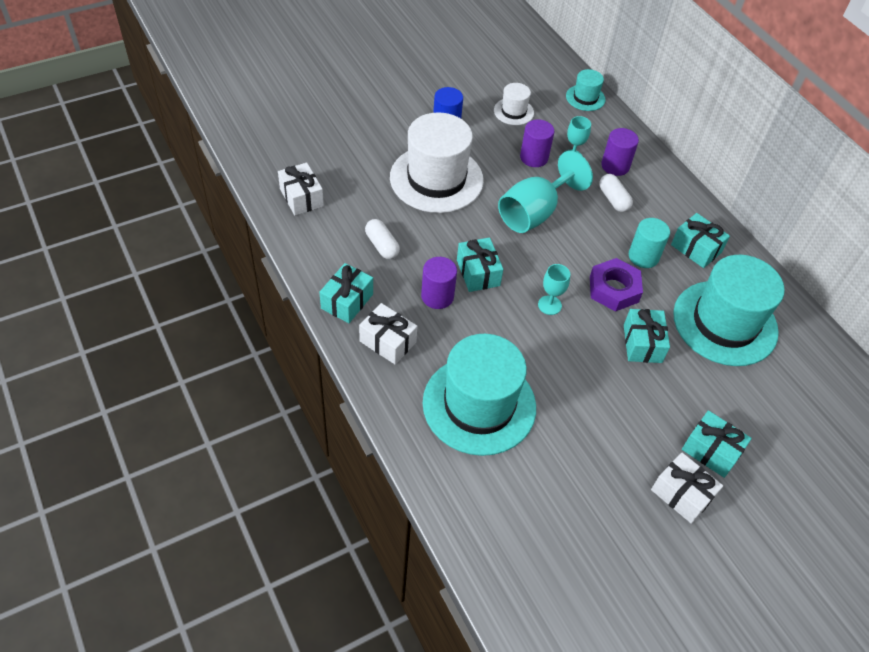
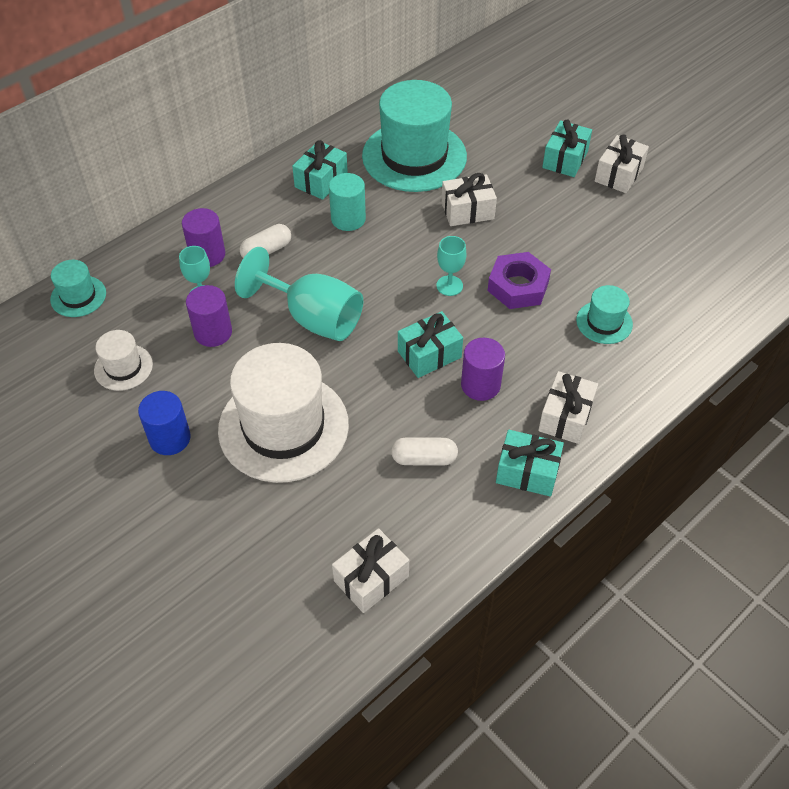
camera: 100 degrees left, 0 degrees up
(382, 245) = (424, 459): white capsule -> white capsule turned 45 degrees clockwise
(479, 405) = (604, 322): turquoise hat -> turquoise hat, size x0.47
(613, 289) = (405, 238): purple nut -> purple nut (518, 286)
(642, 343) = (467, 211): turquoise gift -> white gift

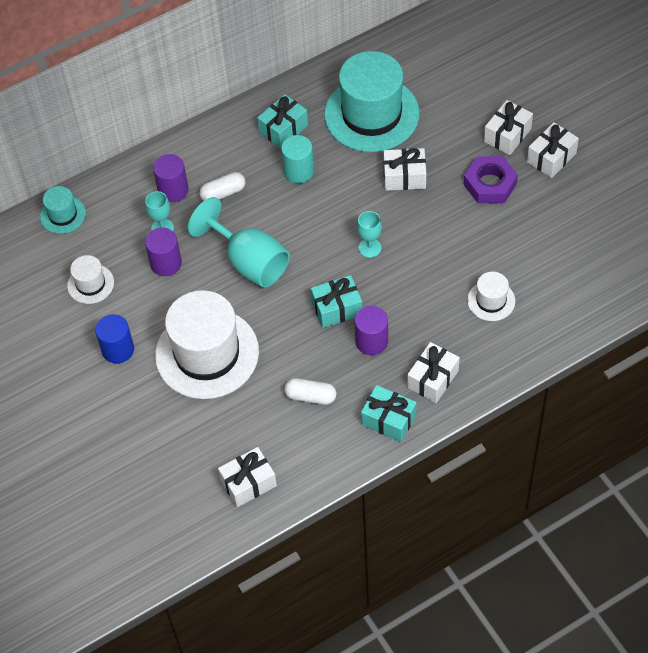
camera: 15 degrees right, 5 degrees up
(518, 286) = (428, 257): purple nut -> purple nut (490, 184)
(565, 159) = (507, 135): turquoise gift -> white gift
(604, 322) = (491, 300): turquoise hat -> white hat

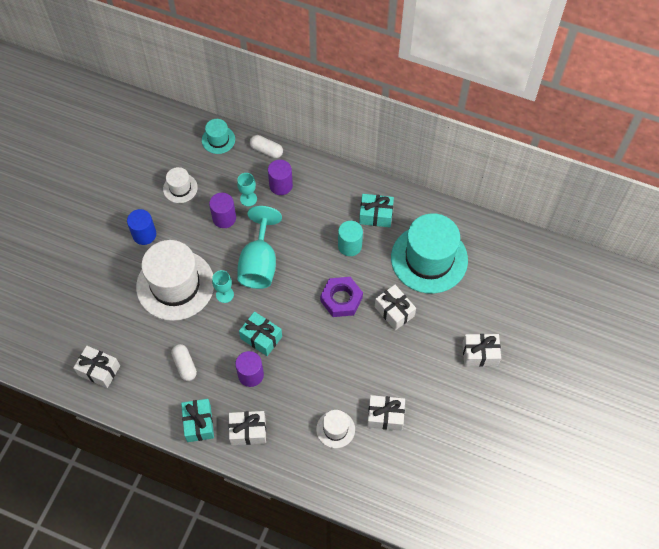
camera: 50 degrees right, 5 degrees up
(223, 193) = (300, 214): white capsule -> white capsule (266, 150)
(369, 248) = (322, 327): turquoise goblet -> turquoise goblet (225, 294)
(490, 184) = (430, 368): purple nut -> purple nut (341, 299)
(551, 157) = (483, 394): white gift -> white gift (385, 416)

